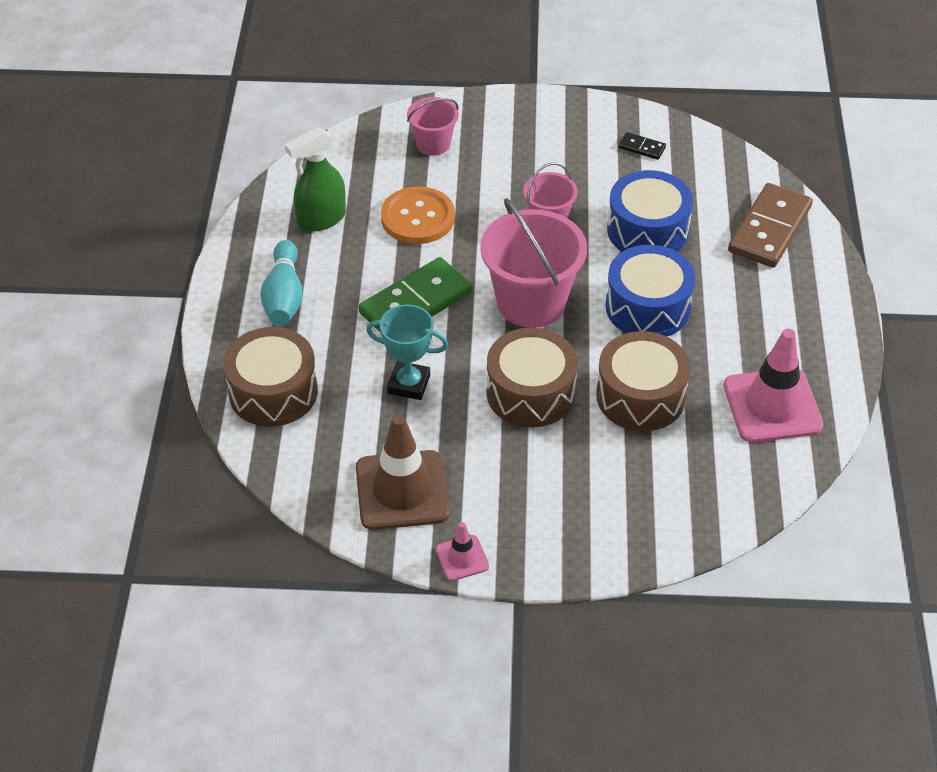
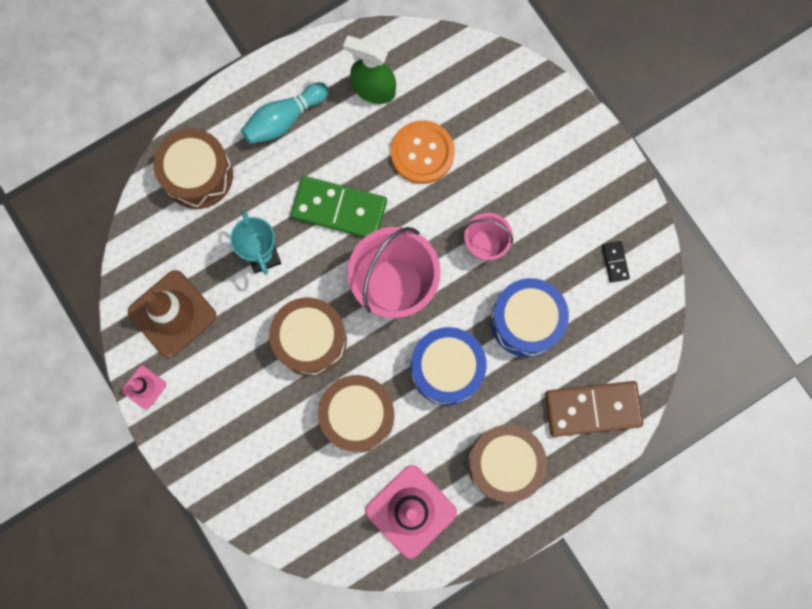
camera: 55 degrees right, 30 degrees up
(433, 144) = (506, 110): pink bucket -> none
(776, 314) = (504, 464): none -> brown drum

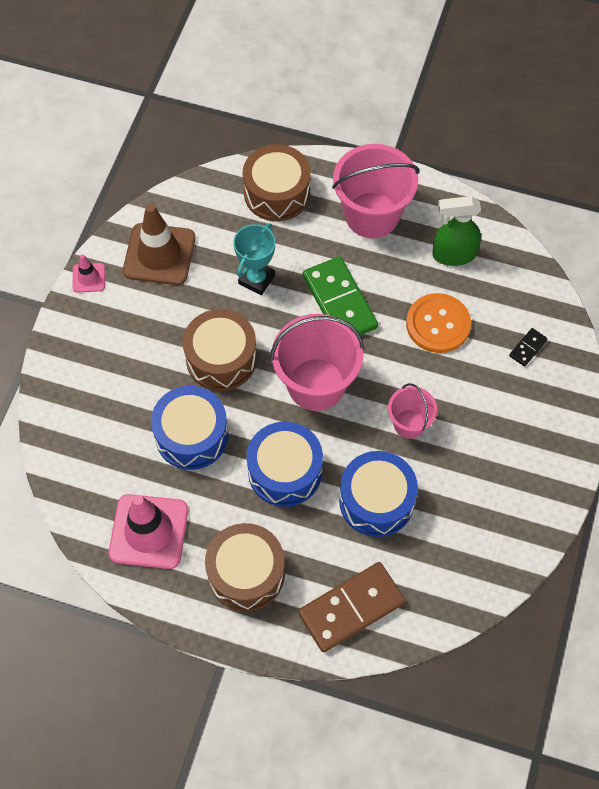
camera: 50 degrees right, 15 degrees down
(284, 119) = (372, 215): turquoise bowling pin -> pink bucket
(357, 415) = (192, 435): brown drum -> blue drum
(373, 89) = (453, 255): green spray bottle -> green spray bottle turned 75 degrees counterclockwise
(592, 409) = (351, 608): brown domino -> brown domino turned 75 degrees counterclockwise
(615, 262) = (488, 531): black domino -> black domino (527, 348)

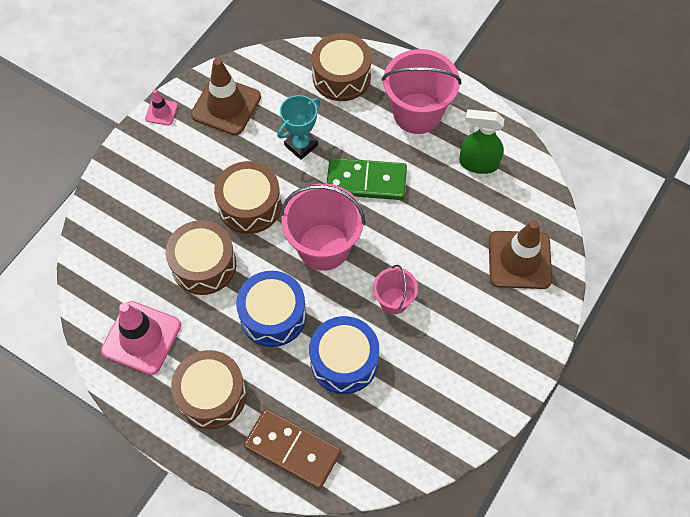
camera: 15 degrees right, 0 degrees up
(192, 435) = (204, 265): blue drum -> brown drum
(340, 302) = (366, 181): green domino -> green domino turned 75 degrees counterclockwise
(351, 608) = (292, 449): brown domino -> brown domino turned 45 degrees clockwise
(438, 324) = (446, 220): orange button -> none
(527, 348) = (519, 260): black domino -> brown traffic cone

